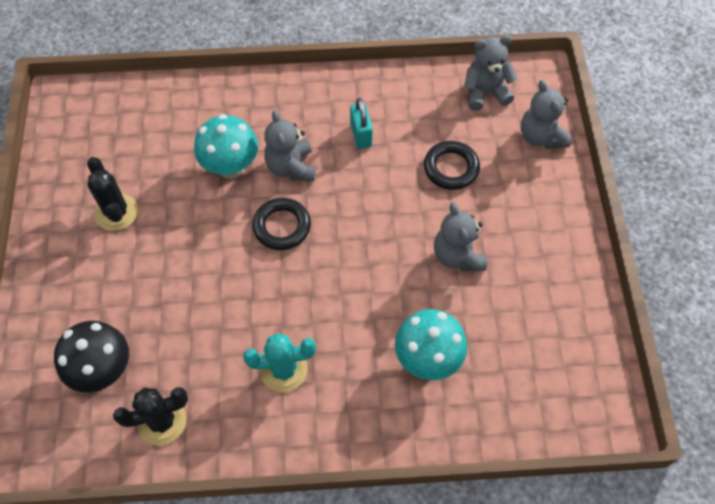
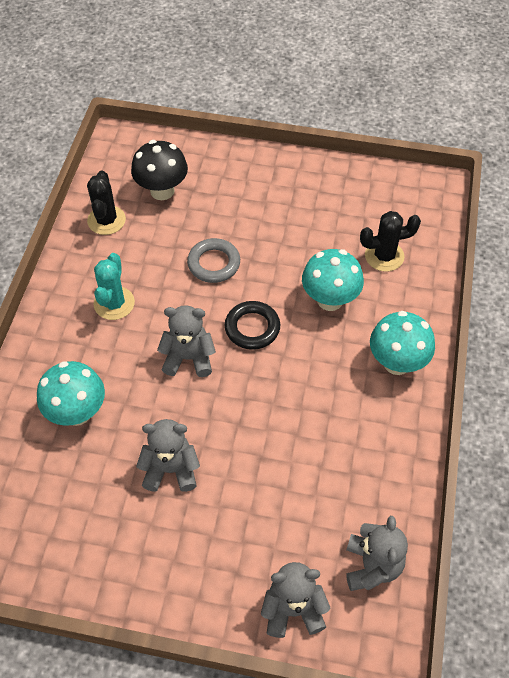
camera: 105 degrees right, 5 degrees down
(116, 212) = (304, 212): black cactus -> black cactus (384, 256)
(206, 283) = (214, 263): none -> grey ring
(290, 103) = (397, 363): none -> turquoise mushroom
(291, 167) = (317, 348): grey teddy bear -> grey teddy bear (188, 358)
(361, 135) = (341, 418): turquoise padlock -> none
(451, 168) = (276, 495): black ring -> none

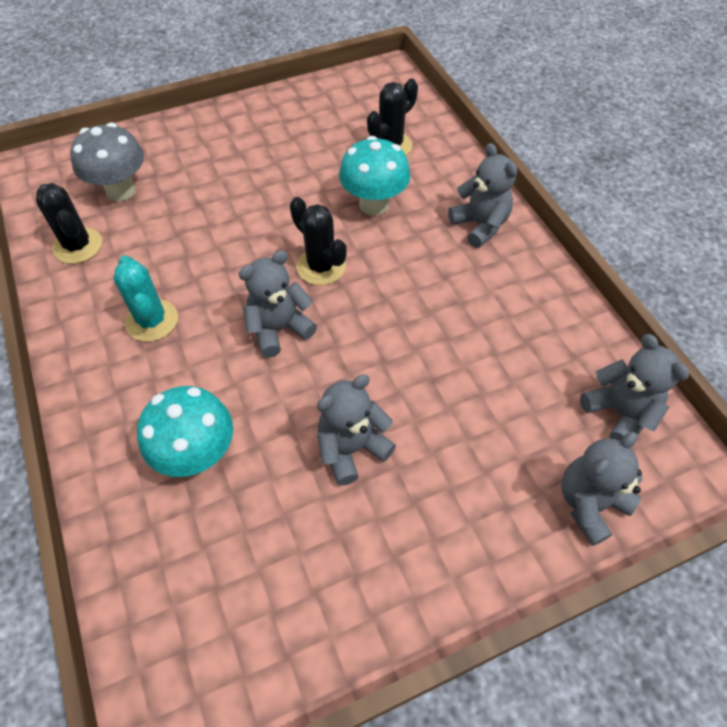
camera: 35 degrees left, 0 degrees up
(162, 191) = (121, 190): black mushroom -> grey mushroom
(214, 263) = (232, 229): grey ring -> none
(252, 328) = (321, 266): black ring -> black cactus
(397, 363) = (480, 225): turquoise mushroom -> grey teddy bear

